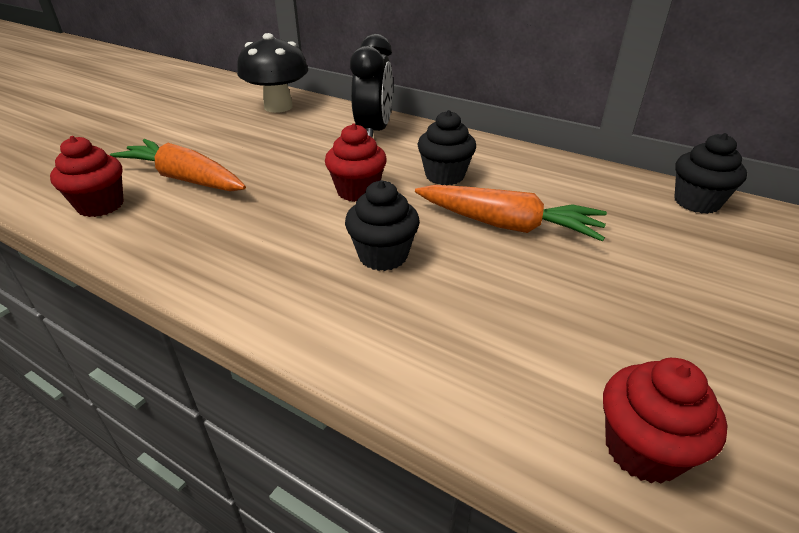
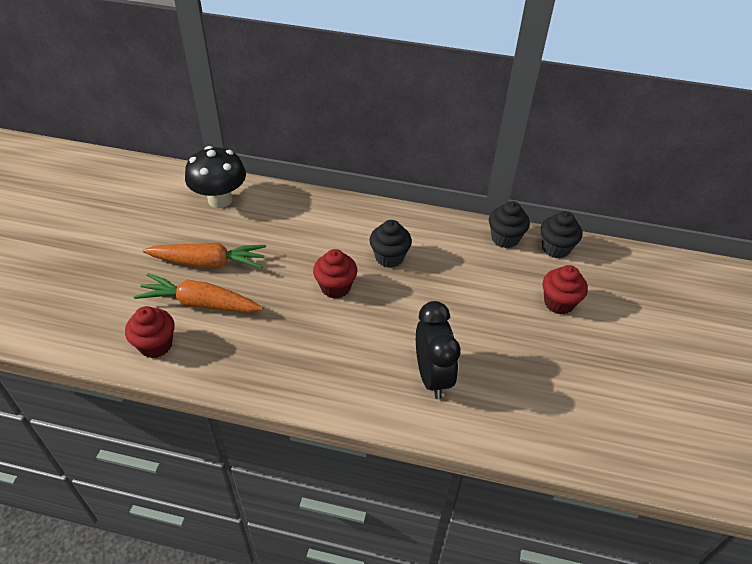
camera: 20 degrees left, 10 degrees up
(374, 132) = (316, 217): black clock -> black clock (432, 376)
(383, 256) = (379, 342): black cupcake -> black cupcake (505, 238)
(508, 225) = (447, 297): orange carrot -> orange carrot (209, 263)
(642, 449) = (550, 430): red cupcake -> red cupcake (559, 303)

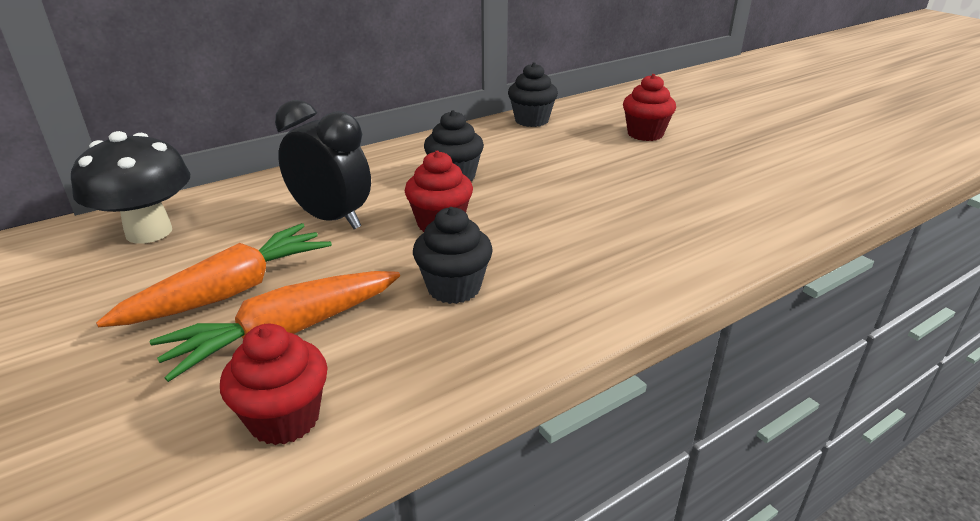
camera: 45 degrees left, 15 degrees down
(432, 376) = (654, 228): black clock -> black clock (332, 219)
(555, 248) = (580, 109): black cupcake -> black cupcake (454, 288)

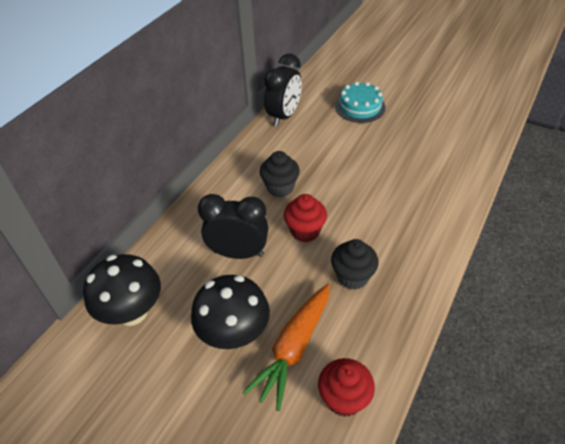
camera: 25 degrees left, 15 degrees up
(231, 291) = (234, 334): orange carrot -> black mushroom
(531, 120) = (284, 116): black cupcake -> black clock
(645, 134) = (360, 107): red cupcake -> turquoise cake

